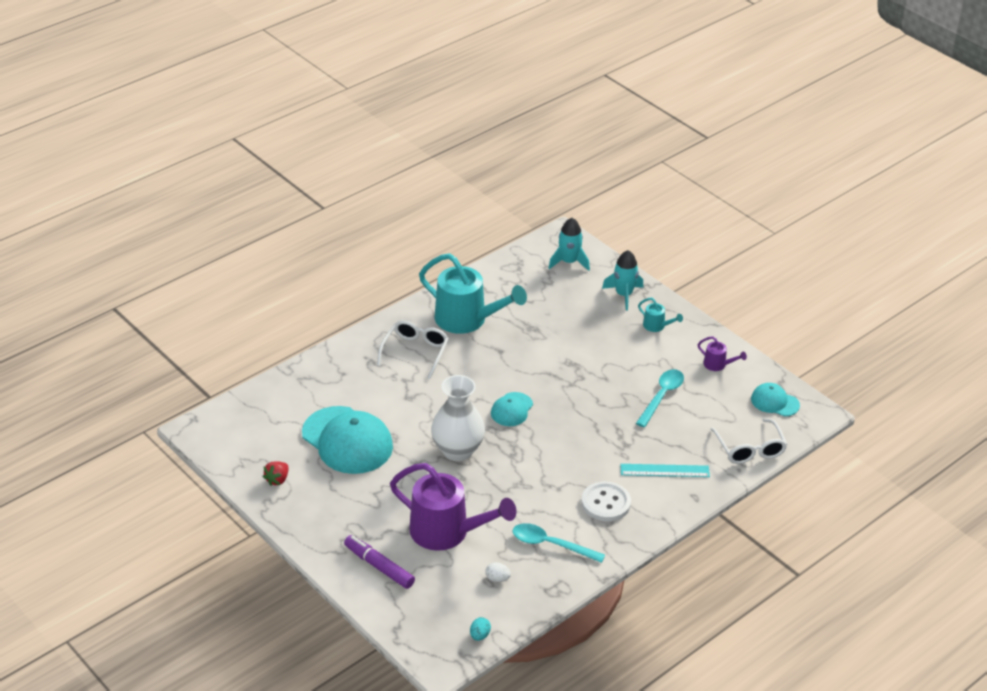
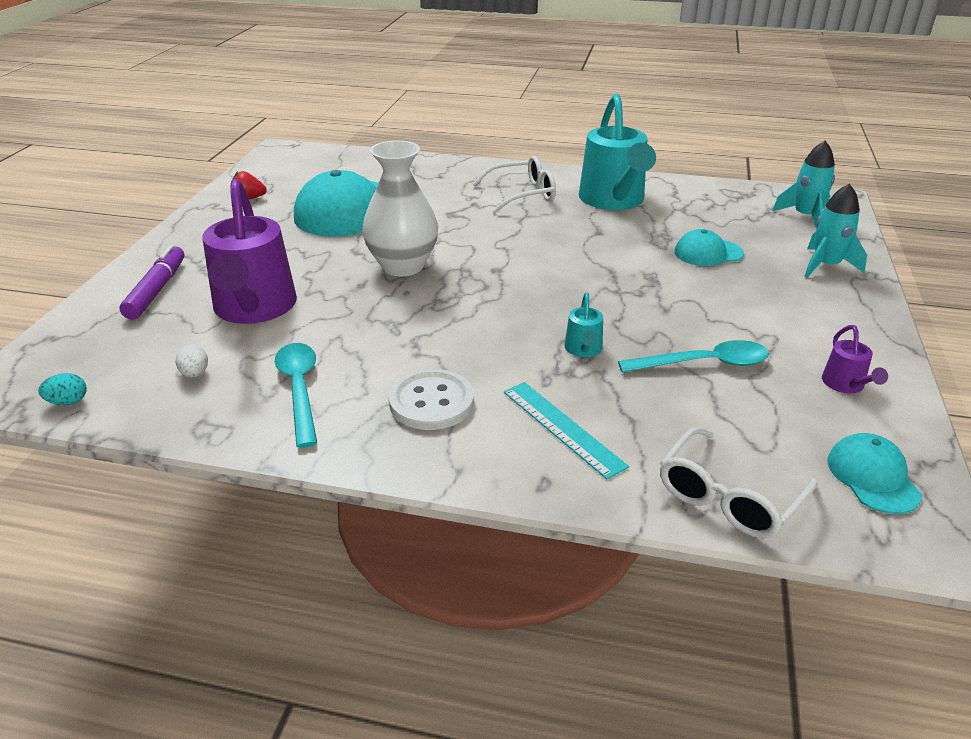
camera: 55 degrees right, 5 degrees down
(512, 409) = (515, 272): turquoise cap -> turquoise cap (708, 253)
(657, 326) = (821, 308): turquoise watering can -> turquoise watering can (583, 350)

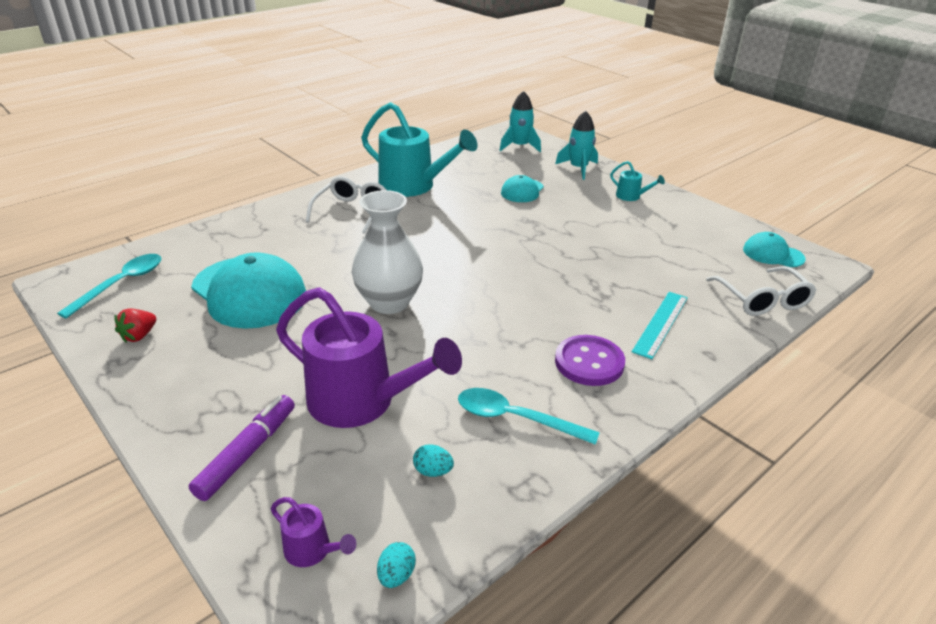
camera: 55 degrees left, 0 degrees up
(157, 290) = (247, 453): purple marker -> purple marker turned 75 degrees clockwise
(195, 374) = (433, 471): white egg -> turquoise egg
(431, 402) = (589, 362): white button -> purple button
(562, 428) = (661, 324): turquoise ruler -> turquoise ruler turned 60 degrees counterclockwise
(583, 350) = (585, 279): turquoise watering can -> turquoise watering can (632, 196)
(704, 364) = (638, 249): turquoise spoon -> turquoise spoon (121, 284)
(846, 385) = (694, 222): purple watering can -> purple watering can (313, 551)

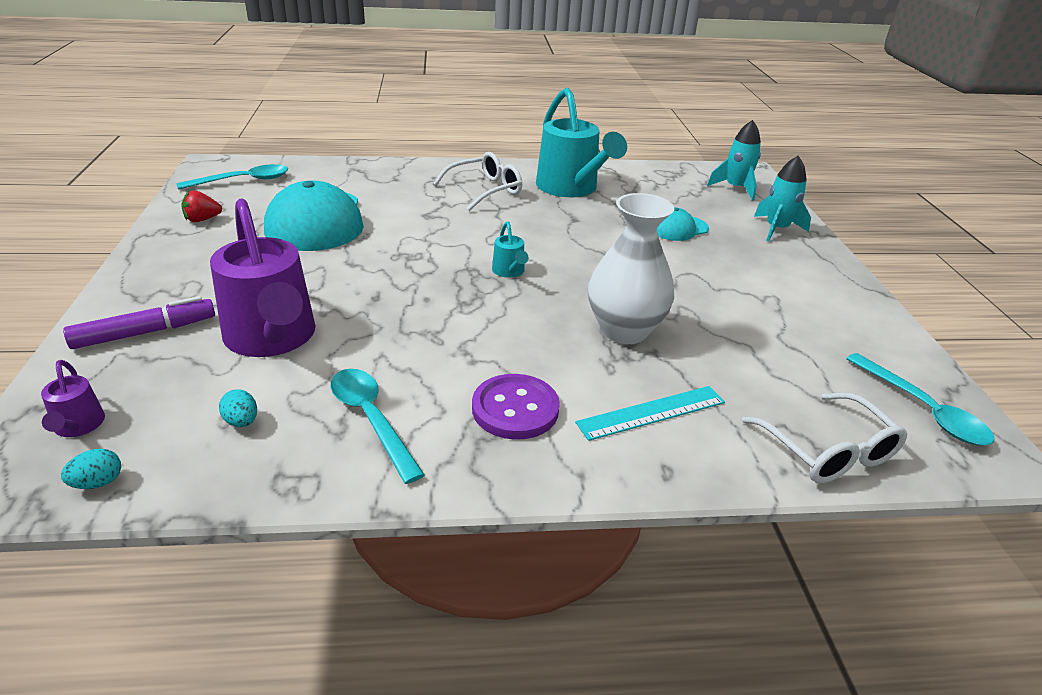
camera: 35 degrees right, 0 degrees up
(389, 302) = (408, 273): white vase -> white vase (624, 330)
(632, 196) = (805, 277): turquoise watering can -> turquoise watering can (509, 272)
(762, 300) = (828, 451): white glasses -> white glasses turned 45 degrees counterclockwise
(773, 254) = (923, 409): turquoise cap -> turquoise spoon

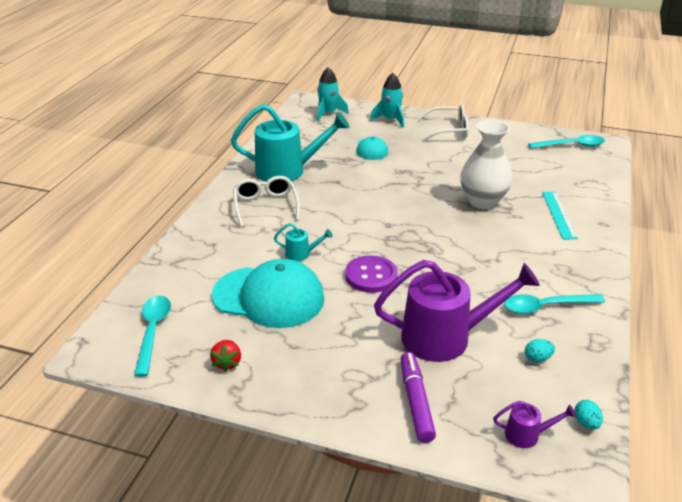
camera: 65 degrees left, 0 degrees up
(509, 272) = (398, 224): turquoise watering can -> turquoise watering can (302, 254)
(515, 409) = (547, 255): purple button -> purple button (371, 276)
(828, 451) = (596, 178): white glasses -> white glasses (449, 130)

